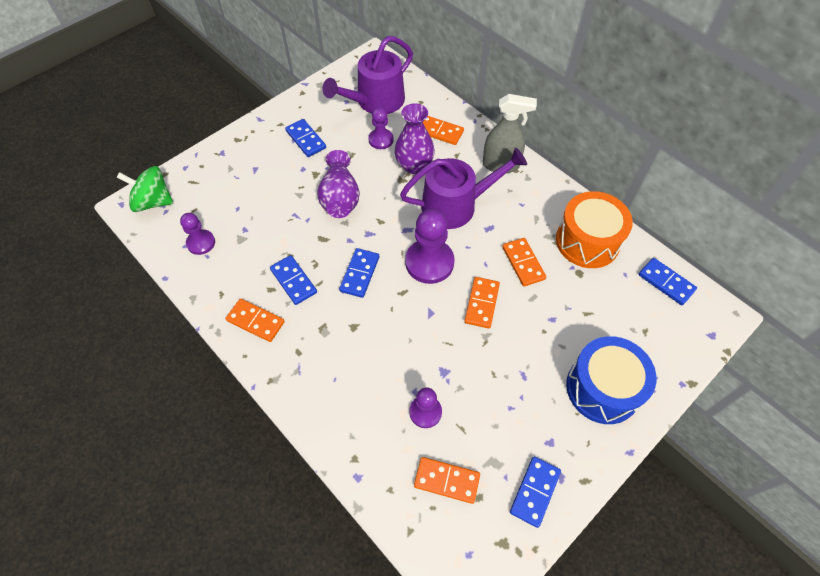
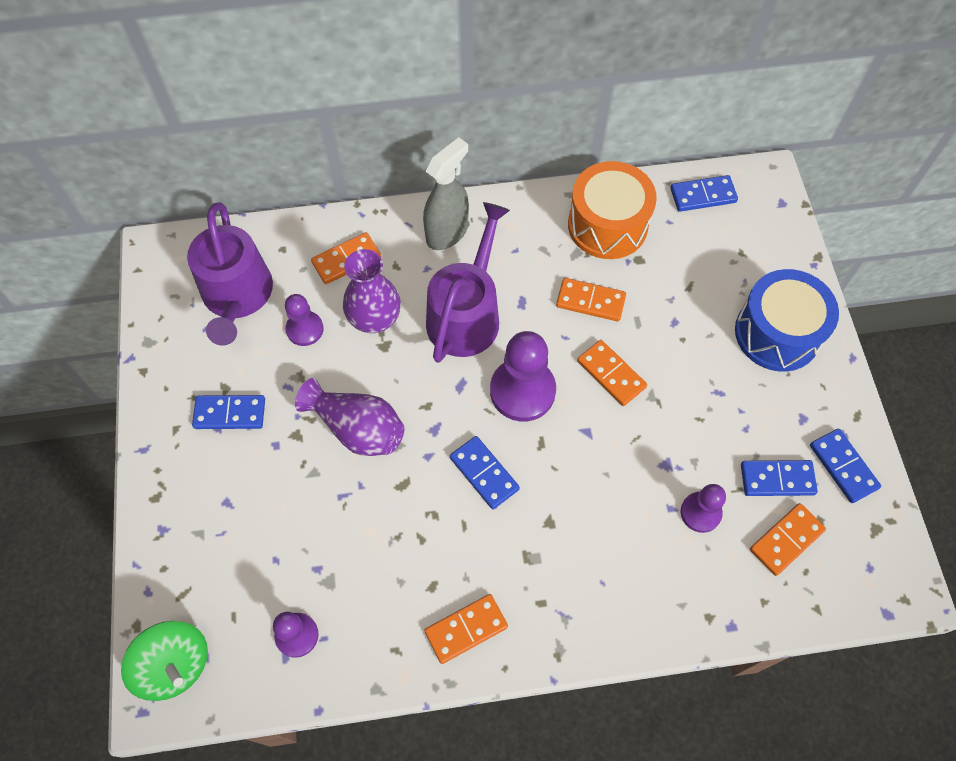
camera: 55 degrees left, 5 degrees up
(153, 202) = (175, 665): green spinning top -> green spinning top turned 90 degrees counterclockwise
(294, 281) = (440, 553): blue domino -> blue domino (777, 479)

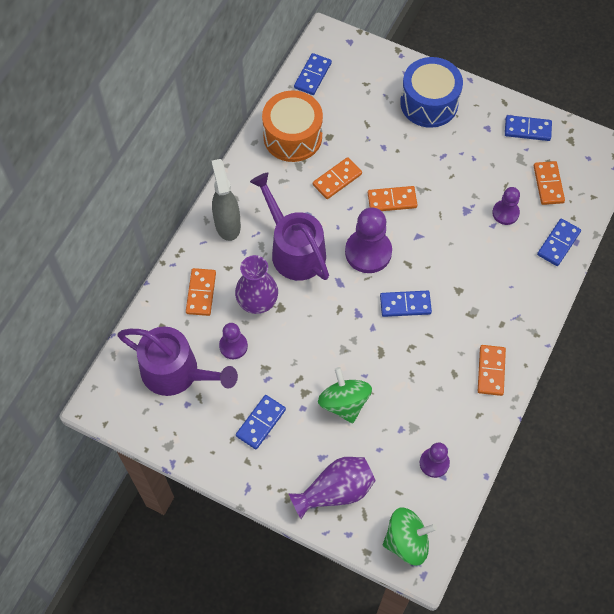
camera: 55 degrees left, 0 degrees up
(310, 484) = (344, 403): none -> green spinning top
(357, 429) = (326, 355): purple vase -> purple vase (335, 491)
(777, 479) = (512, 164): blue domino -> blue domino (558, 243)

